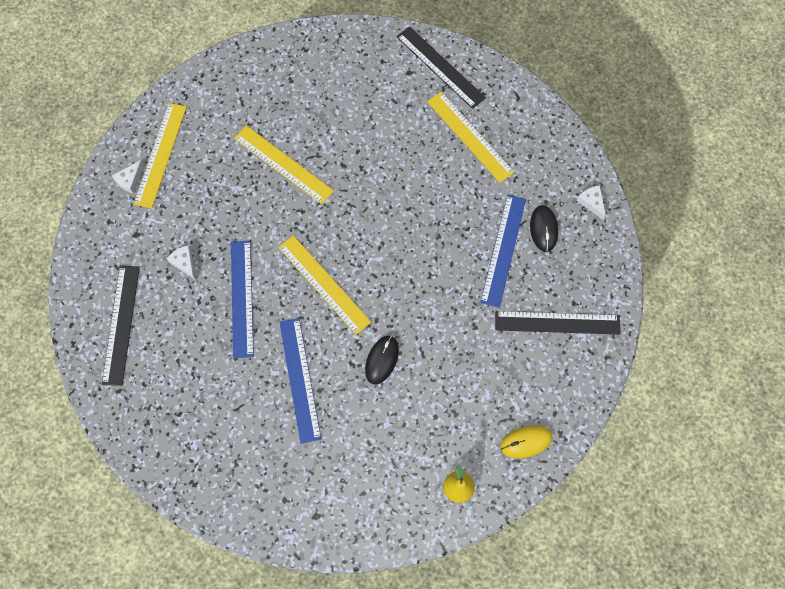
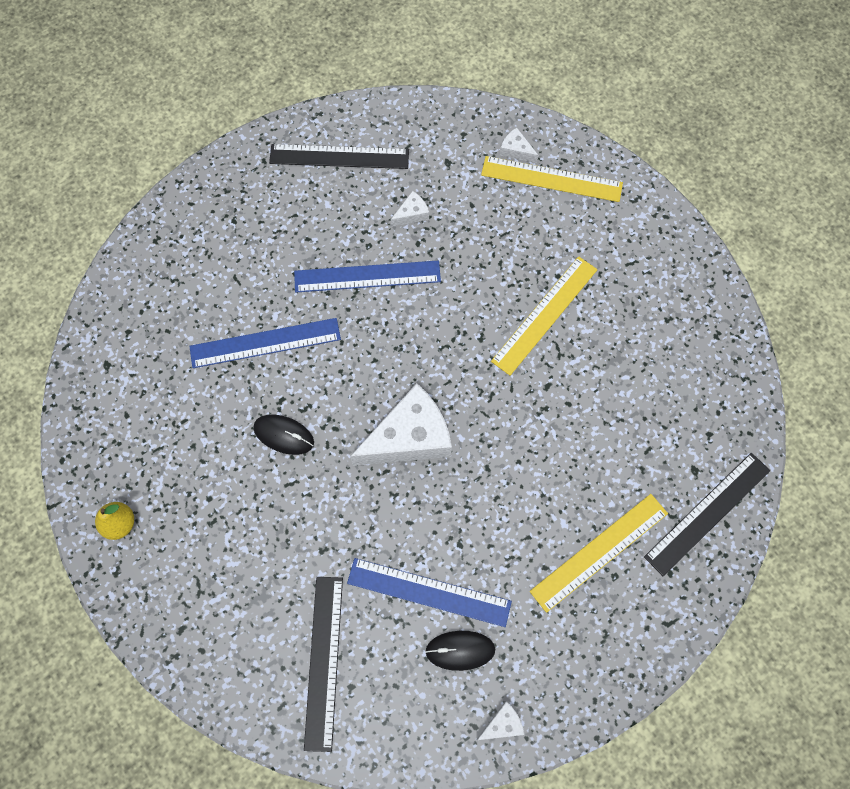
camera: 90 degrees right, 0 degrees up
(324, 284) = (383, 366): yellow ruler -> none
(384, 264) = (409, 437): none -> white cheese
(526, 442) = (168, 610): yellow mouse -> none

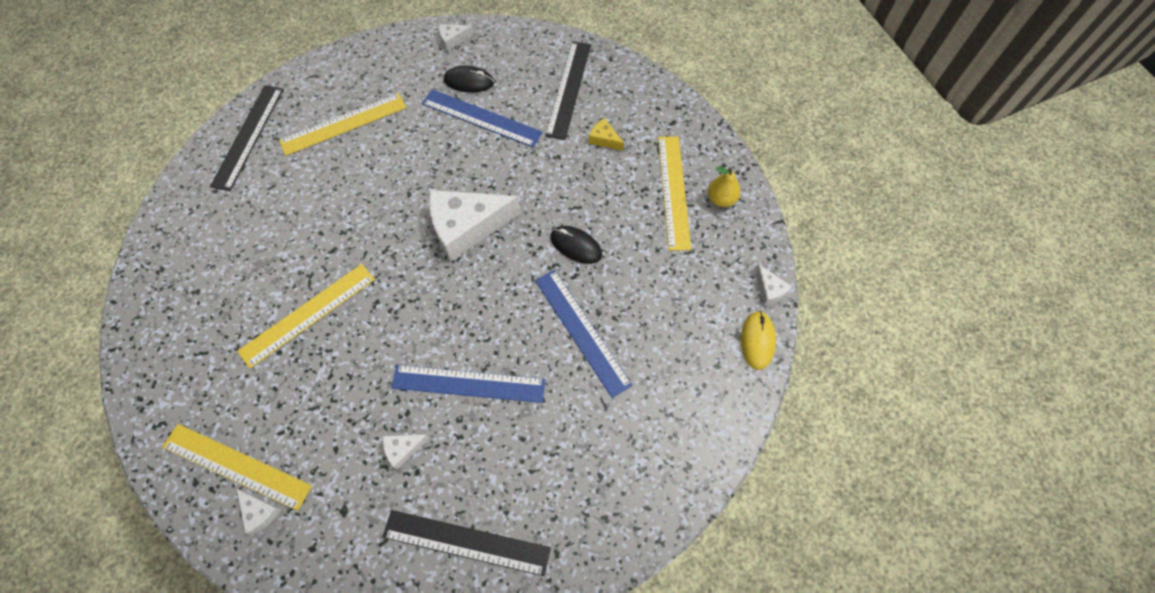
camera: 170 degrees left, 5 degrees down
(70, 419) = (769, 290): none -> white cheese
(86, 362) = (757, 341): none -> yellow mouse
(177, 524) = (673, 191): none -> yellow ruler
(265, 343) = (582, 331): blue ruler -> blue ruler turned 60 degrees clockwise
(267, 586) = (604, 139): none -> yellow cheese
(707, 513) = (248, 136): black ruler -> black ruler turned 45 degrees counterclockwise

